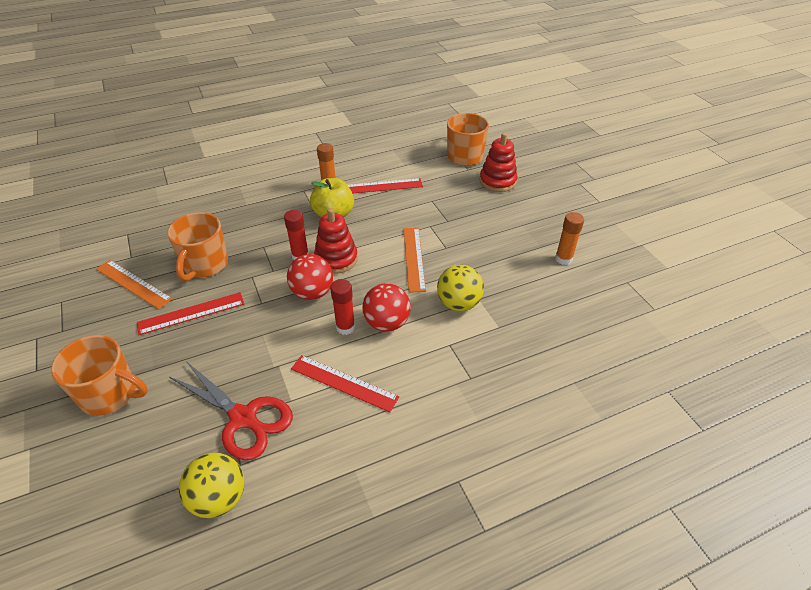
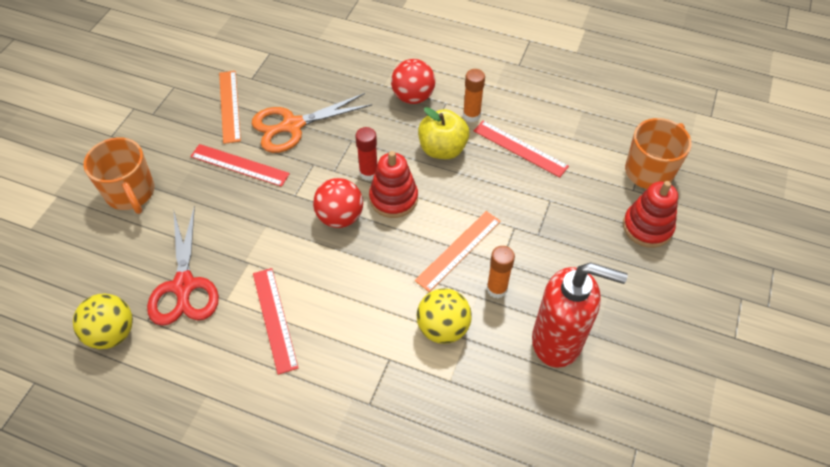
camera: 45 degrees right, 10 degrees up
(205, 265) = (292, 126): orange mug -> orange scissors
(345, 327) = (329, 271): red glue stick -> none
(387, 323) = (364, 295): red ball -> red ball (413, 97)
(526, 263) = (558, 341): none -> red soap dispenser
(563, 259) = (601, 368): orange glue stick -> orange glue stick (496, 289)

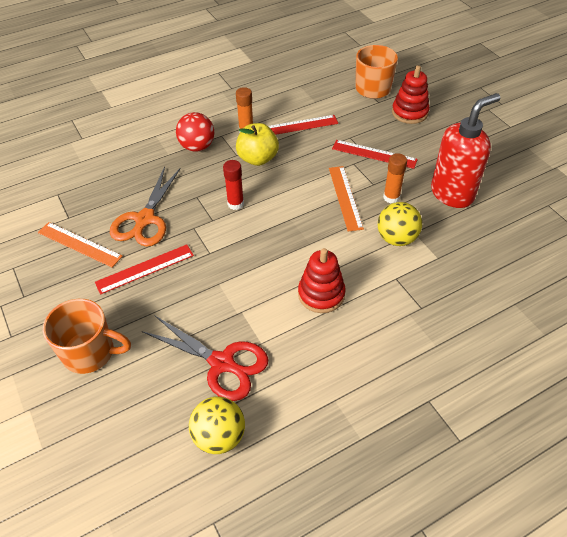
camera: 50 degrees left, 5 degrees down
(274, 319) = (306, 323): red ruler -> red ruler (374, 154)
(340, 217) = (256, 239): red ball -> none
(393, 198) = (271, 204): red stacking toy -> red stacking toy (321, 294)

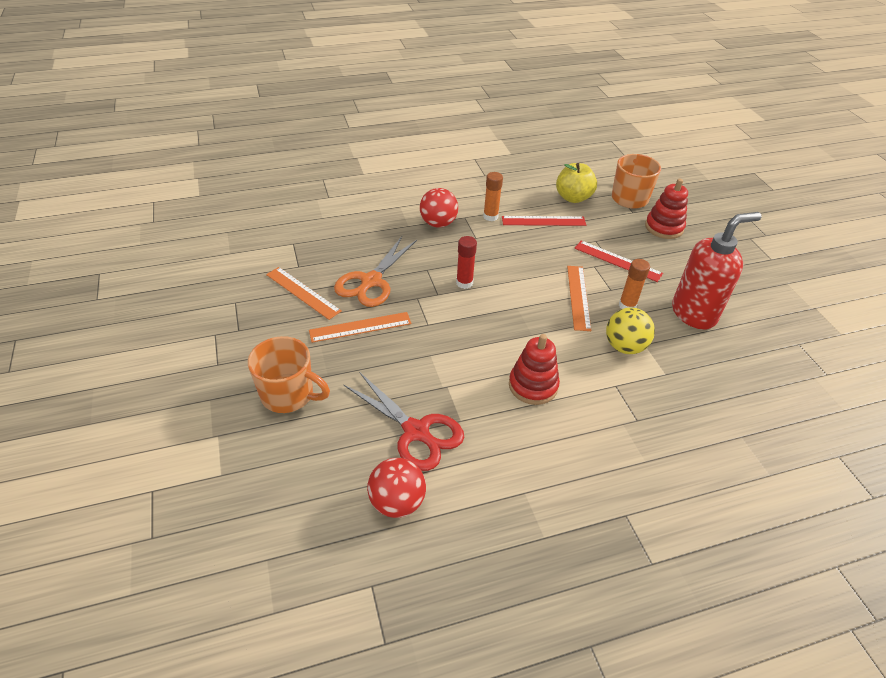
camera: 10 degrees right, 5 degrees down
(145, 268) = (360, 327): red ruler -> orange ruler
(219, 436) = (397, 502): yellow ball -> red ball
(257, 158) = (496, 245): yellow apple -> yellow apple (573, 198)

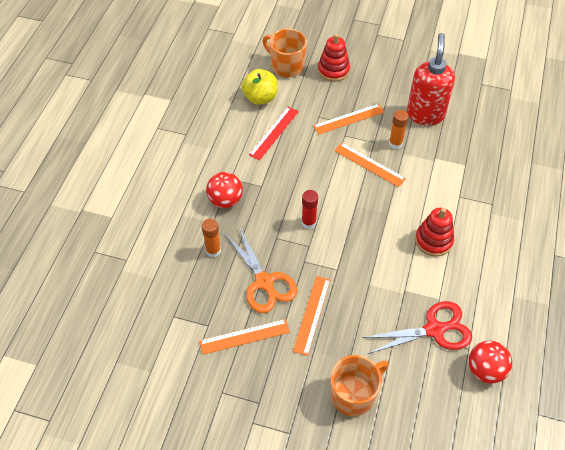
camera: 55 degrees left, 10 degrees up
(490, 216) = (243, 162): orange glue stick -> orange glue stick (213, 251)
(617, 261) = (349, 119): red ruler -> orange ruler
(624, 346) = (430, 170): yellow ball -> none

